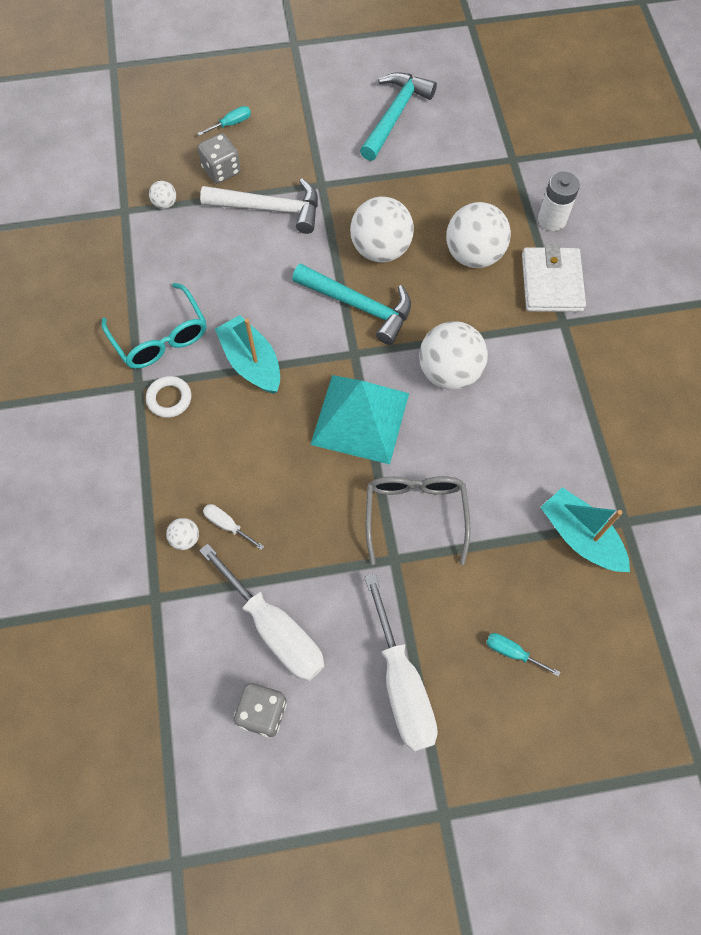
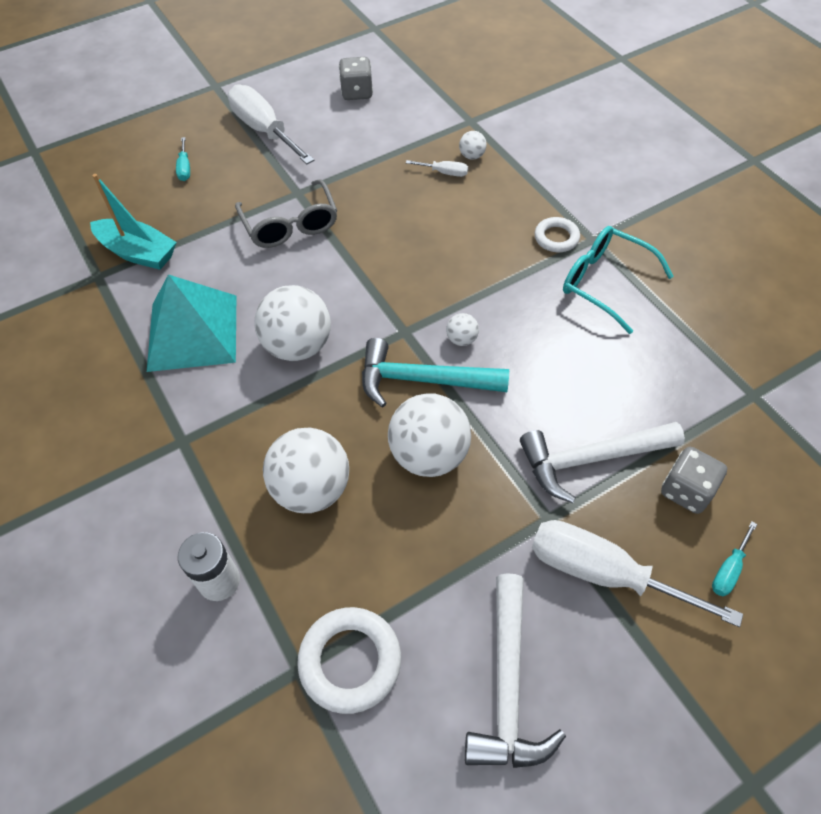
camera: 160 degrees right, 10 degrees down
(165, 204) = (716, 420): white ball -> white ball (461, 339)
(251, 362) = (502, 290): turquoise boat -> none
(275, 629) = (371, 130): white screwdriver -> white screwdriver (603, 573)
(360, 418) = (371, 278): turquoise pyramid -> turquoise pyramid (192, 332)
(395, 115) = (507, 685): turquoise hammer -> white hammer
(481, 153) = (350, 661): none -> white ring
(512, 652) = (185, 168): turquoise screwdriver -> turquoise screwdriver turned 75 degrees clockwise
(551, 283) = (204, 486): white wallet -> none

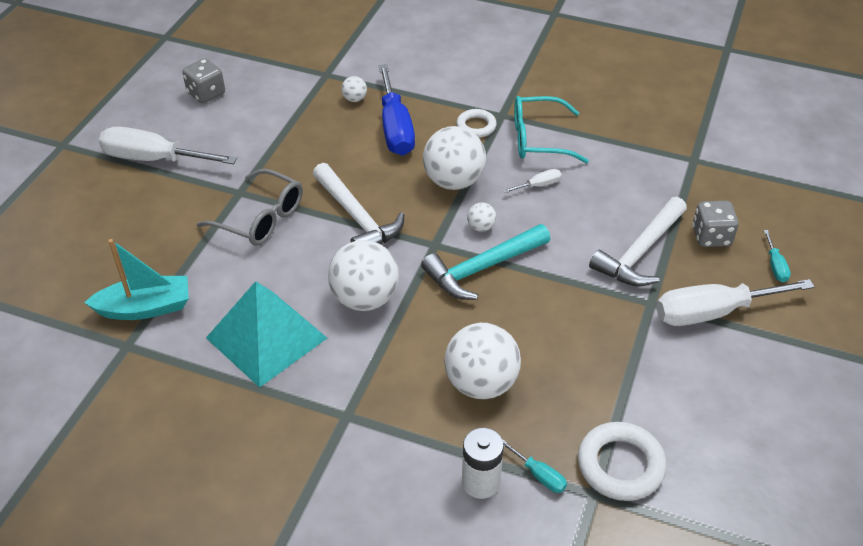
camera: 40 degrees left, 10 degrees down
(185, 168) = (112, 222): turquoise screwdriver -> turquoise screwdriver (539, 475)
(429, 455) = (537, 312): white ball -> white ball (453, 181)
(444, 173) = (346, 121): white screwdriver -> white screwdriver (538, 185)
(480, 201) = (395, 128): none -> blue screwdriver
(507, 685) = (724, 410): white hammer -> white hammer (357, 217)

